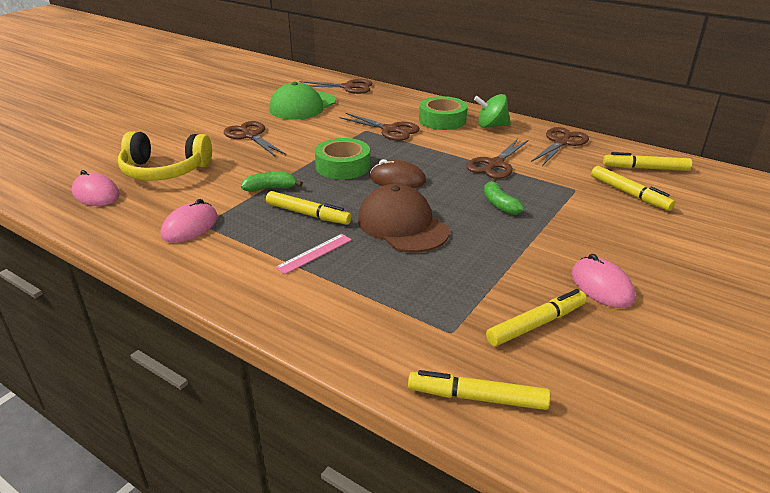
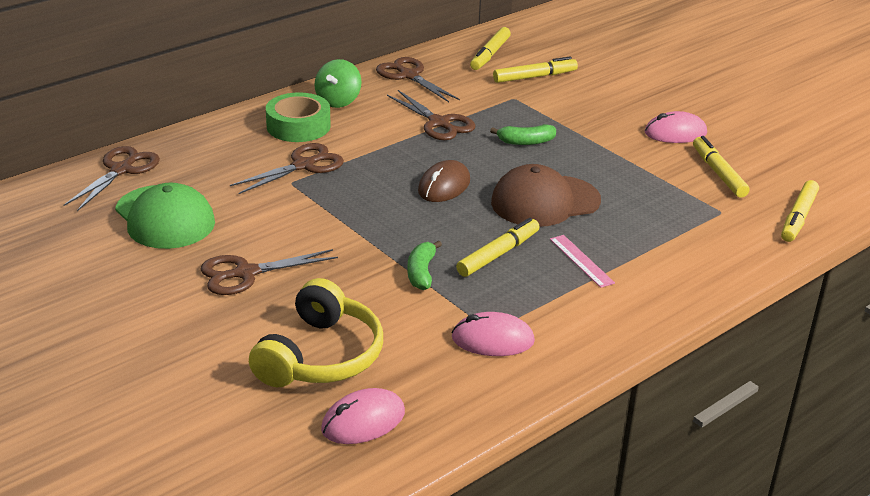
camera: 75 degrees left, 0 degrees up
(190, 226) = (492, 339): pink mouse -> pink mouse turned 45 degrees counterclockwise
(343, 166) = (389, 215): green tape -> none

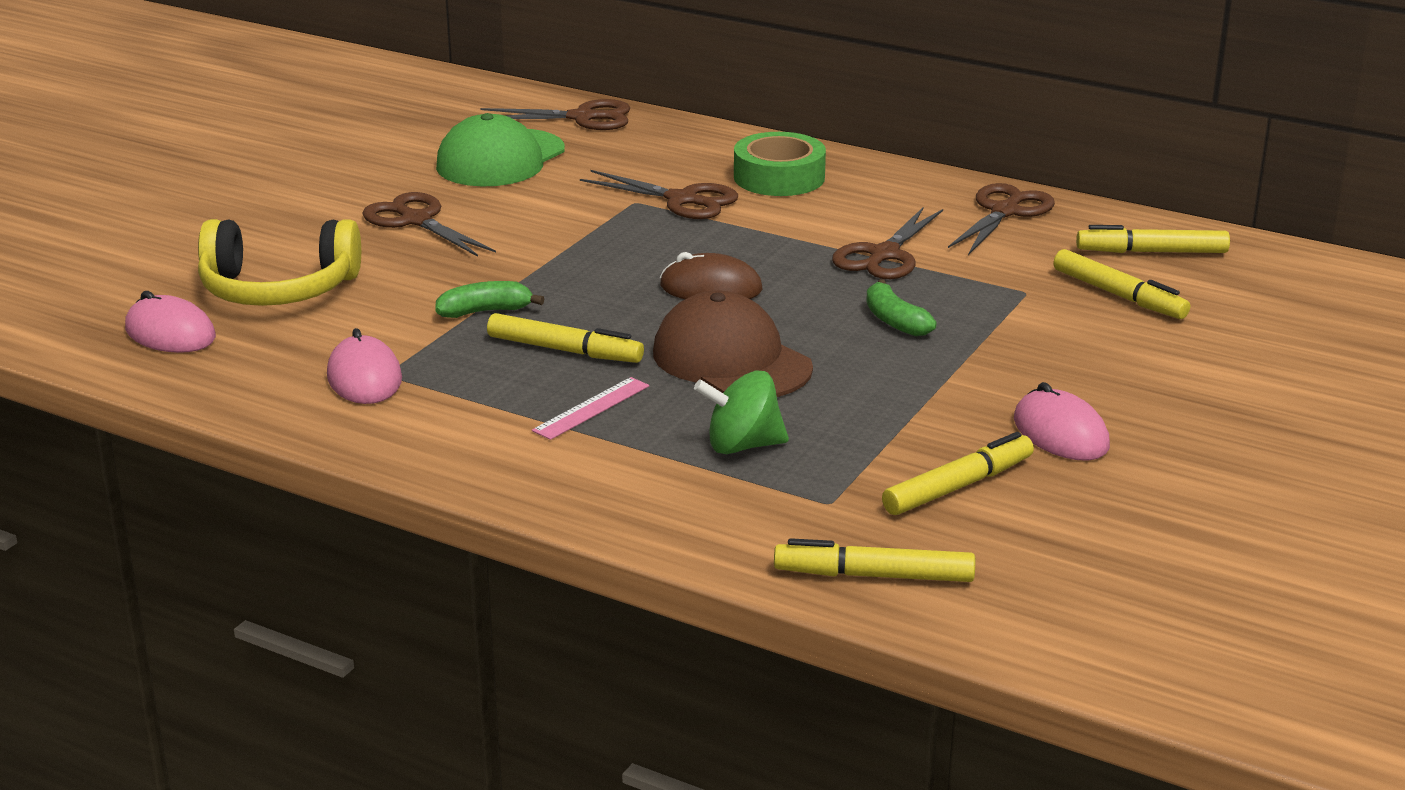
camera: 70 degrees right, 5 degrees down
(338, 101) = (873, 185): green spinning top -> green spinning top (742, 446)

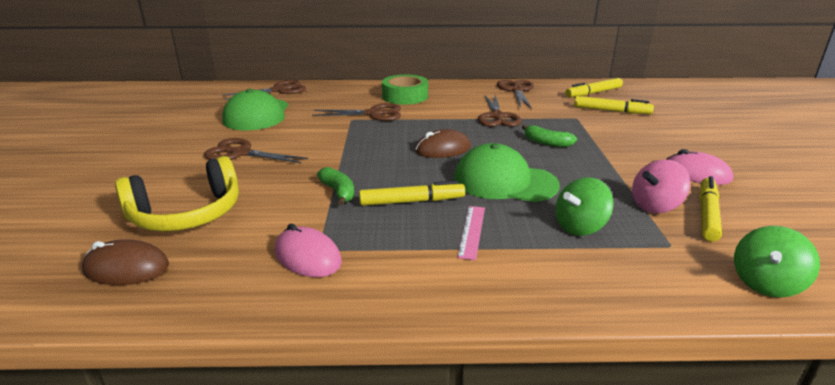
camera: 30 degrees left, 0 degrees up
(170, 333) = (126, 268): pink mouse -> brown mouse
(485, 311) = (338, 192): green banana -> green banana turned 105 degrees clockwise
(731, 360) = (504, 182): brown cap -> green cap
(874, 575) = (766, 284): yellow marker -> green spinning top
(900, 454) = (655, 206): none -> pink spinning top

